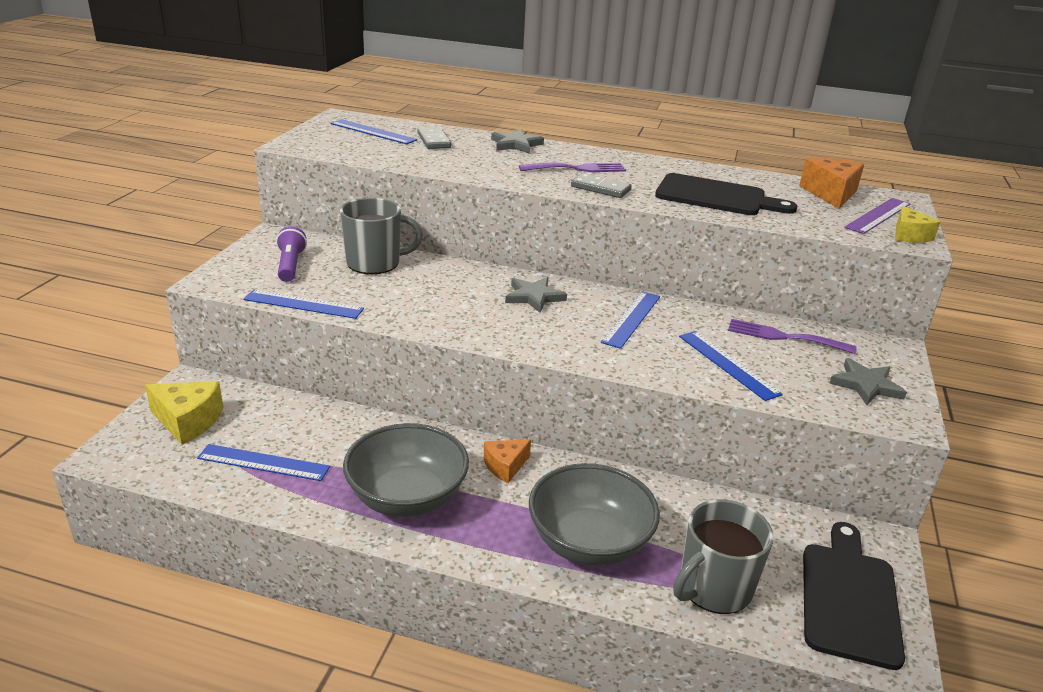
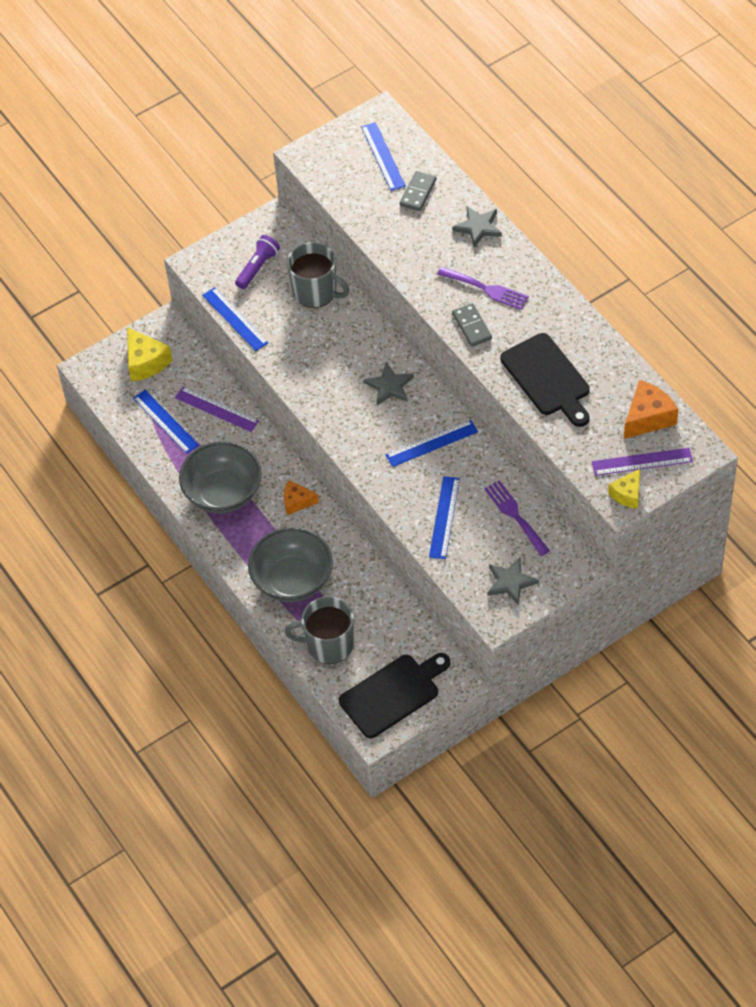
camera: 45 degrees right, 25 degrees up
(321, 427) = (217, 409): none -> purple ruler

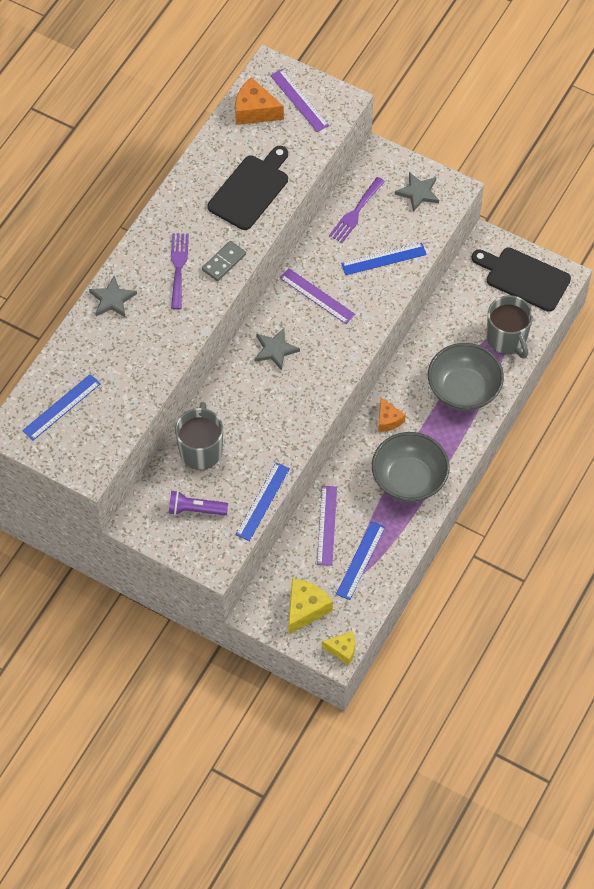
camera: 120 degrees left, 5 degrees up
(418, 192) = (93, 361): grey domino -> none
(431, 443) = (317, 296): blue ruler -> purple ruler
(627, 494) = (335, 99): yellow cheese -> yellow cheese (342, 650)

